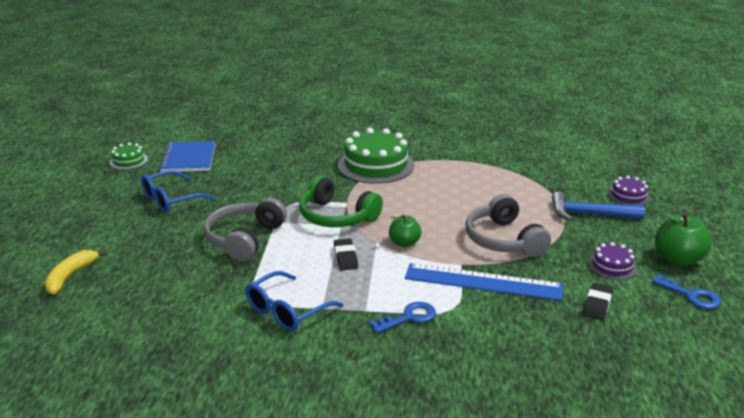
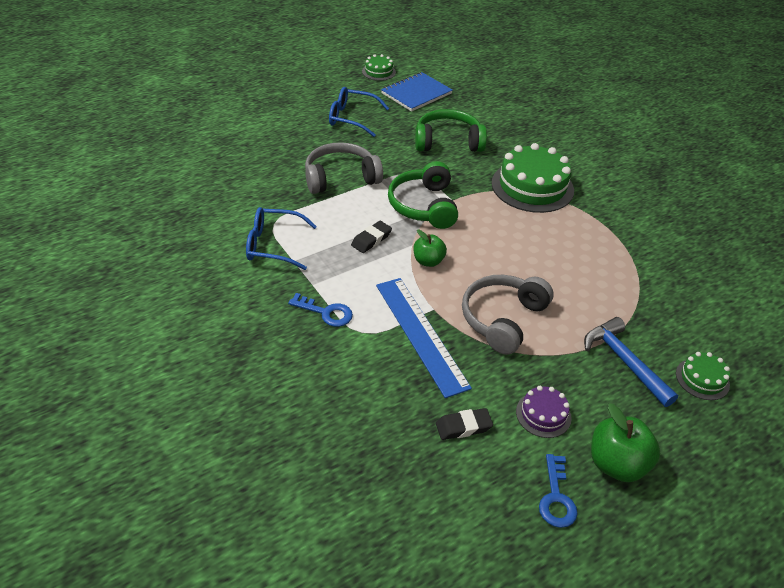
camera: 50 degrees right, 15 degrees up
(70, 276) = (219, 132): yellow banana -> none
(273, 173) = (448, 142): none -> green headphones
(628, 196) = (702, 379): purple cake -> green cake

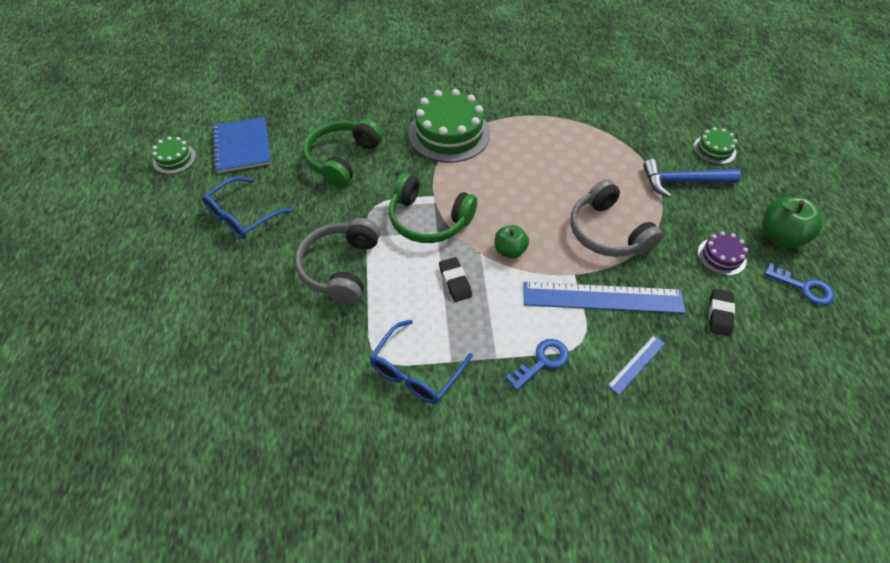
camera: 60 degrees left, 10 degrees up
(362, 375) = (636, 364): none -> blue ruler

